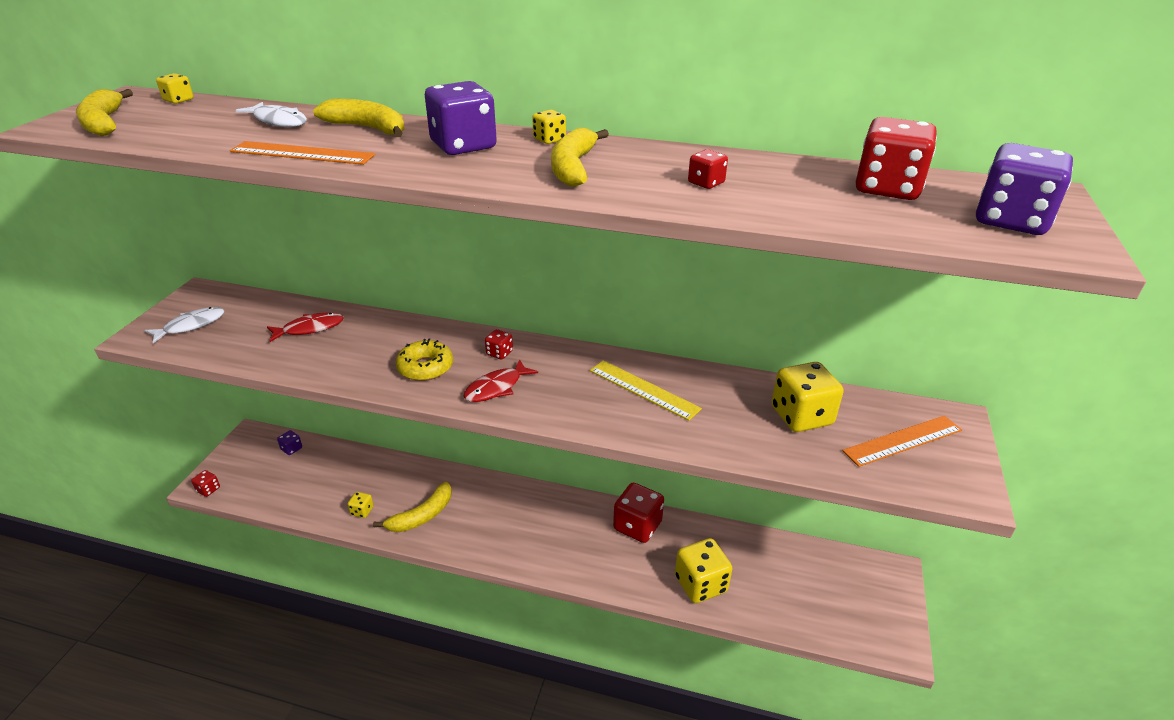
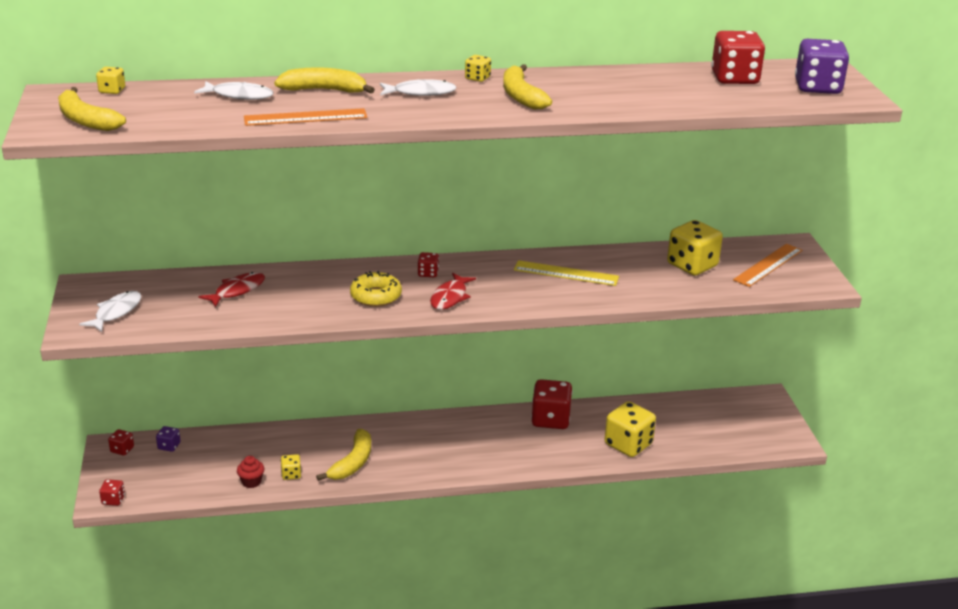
camera: 25 degrees left, 5 degrees down
(324, 508) = (251, 482): none -> red cupcake
(463, 146) = (420, 93): purple dice -> white fish
(706, 183) = (621, 93): red dice -> red dice (122, 449)

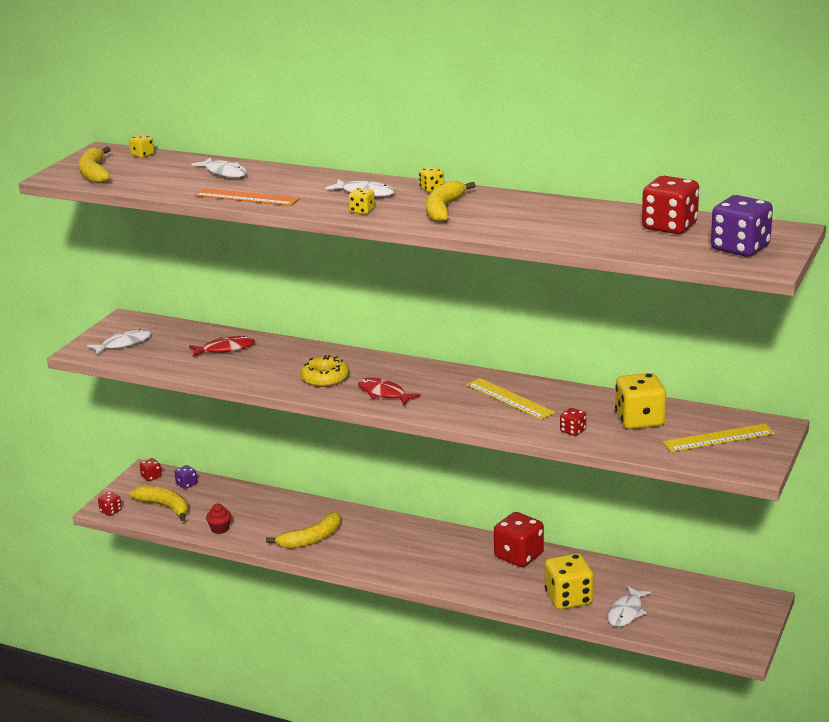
camera: 35 degrees right, 5 degrees down
(291, 474) = (255, 533): yellow dice -> yellow dice (362, 211)
(324, 90) = (293, 179): yellow banana -> yellow banana (165, 507)
(428, 273) = (390, 371): red dice -> red dice (573, 431)
(450, 297) = (384, 394): red fish -> red fish turned 75 degrees clockwise
(683, 441) = (626, 612): none -> white fish
(768, 265) = (718, 438): orange ruler -> yellow ruler

